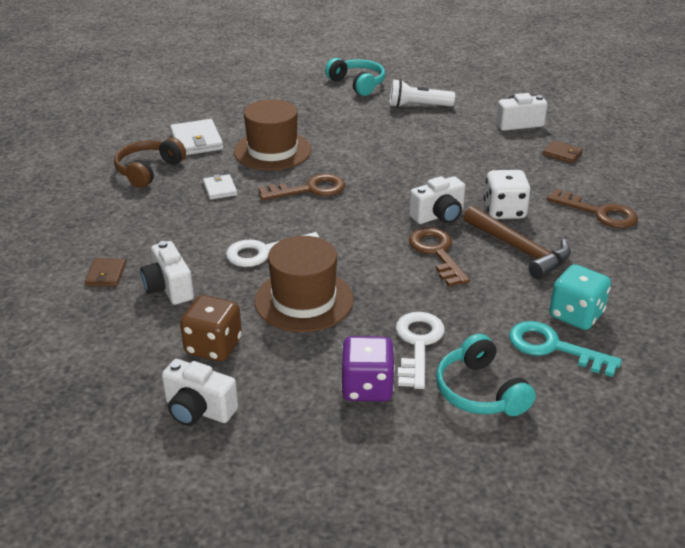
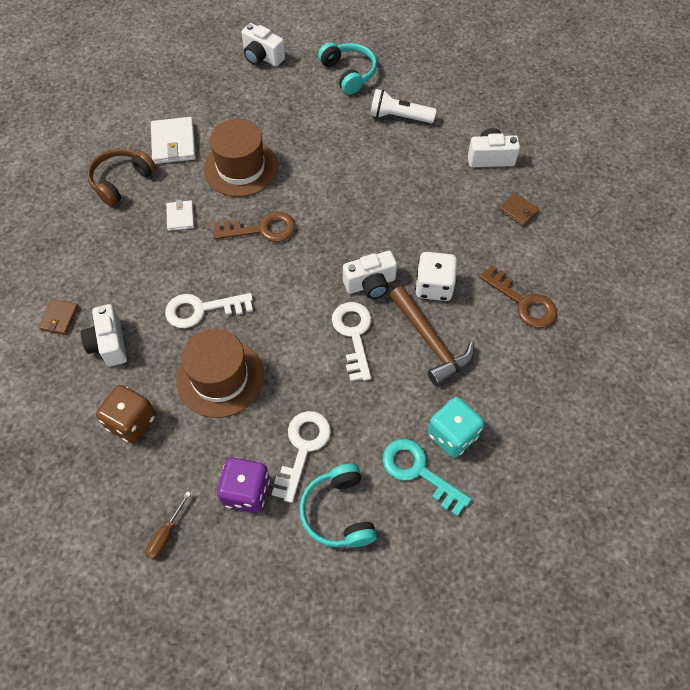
camera: 10 degrees right, 25 degrees up
(198, 410) = (105, 493): white camera -> white camera (262, 57)
(284, 436) = (165, 534): none -> brown screwdriver
(437, 253) = (354, 335): brown key -> white key

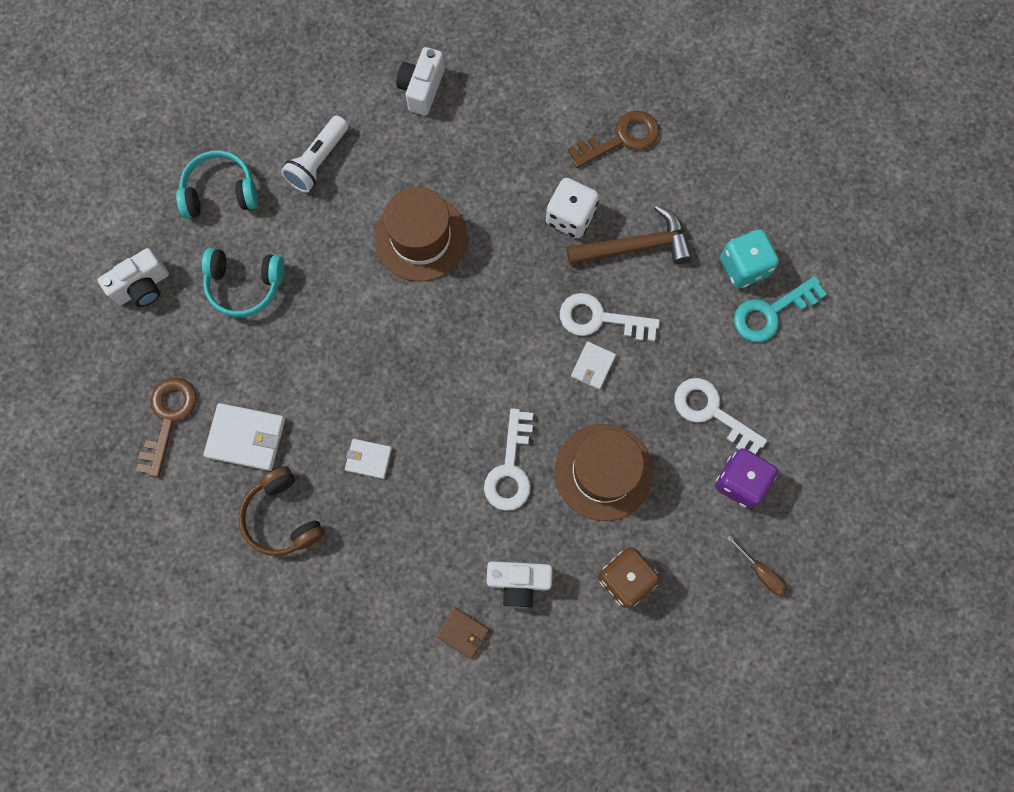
camera: 70 degrees left, 15 degrees up
(241, 168) = (321, 368): brown hat -> brown hat (421, 238)
(261, 229) = (424, 371): brown key -> brown key (168, 418)
(310, 342) = (593, 366): none -> white wallet
(338, 512) = (788, 400): turquoise headphones -> turquoise headphones (245, 285)
(370, 284) = (543, 279): white camera -> none
(518, 211) = (506, 93): brown wallet -> none

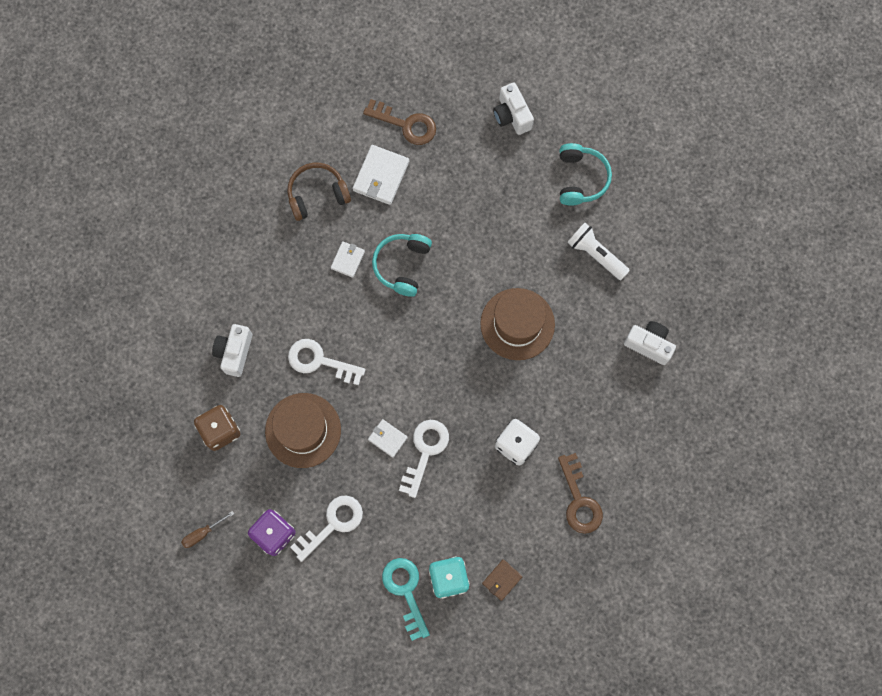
camera: 100 degrees right, 0 degrees up
(245, 285) = (500, 188): turquoise headphones -> turquoise headphones (402, 265)
(463, 632) = (208, 307): brown wallet -> brown wallet (502, 580)
(635, 246) = (481, 492): brown hammer -> none

